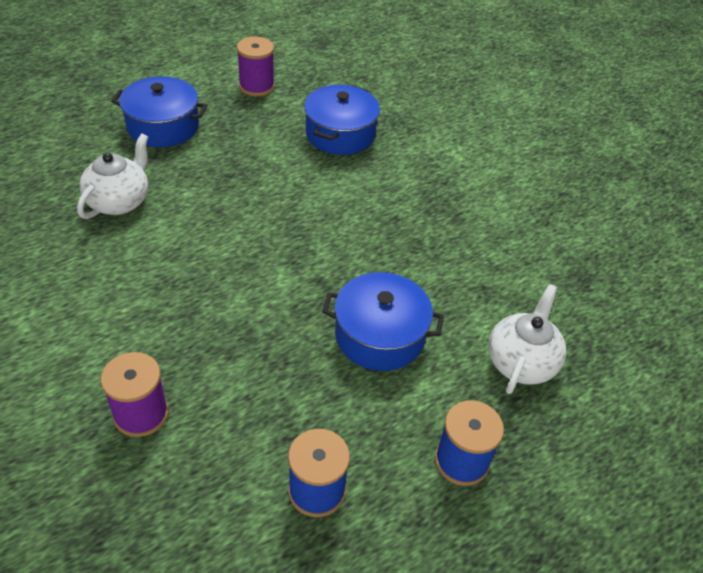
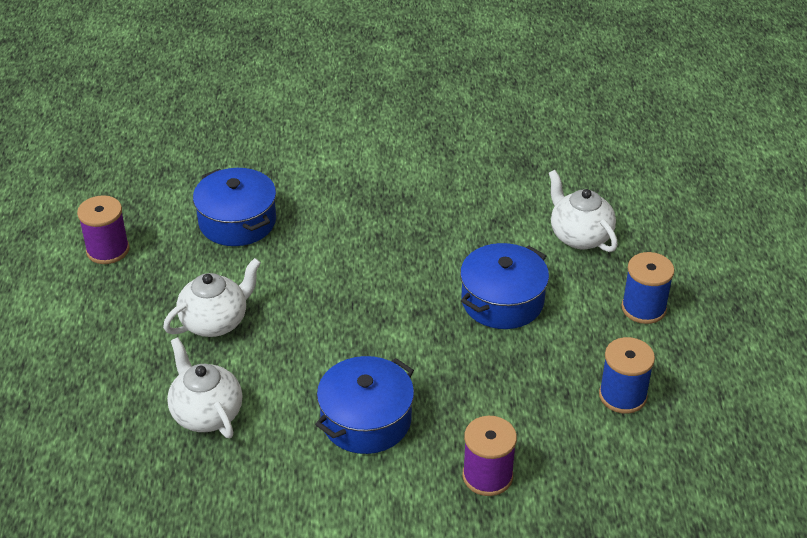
camera: 55 degrees left, 5 degrees down
(163, 126) = (112, 343): blue pot -> blue pot (366, 420)
(221, 167) = (215, 321): none -> white teapot

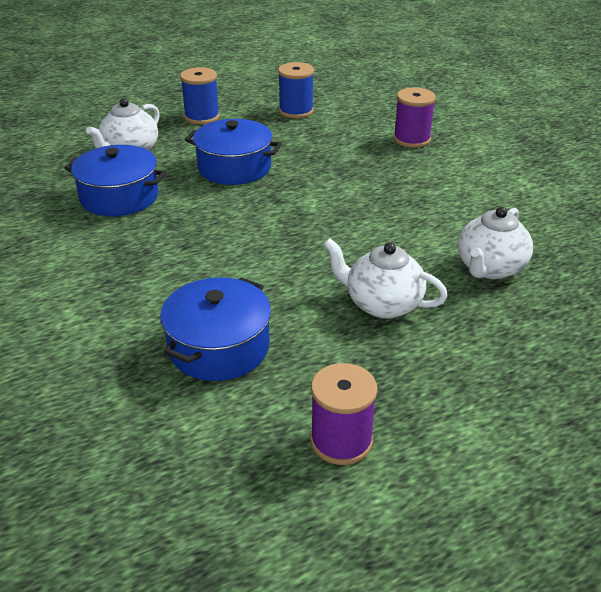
camera: 115 degrees left, 5 degrees down
(366, 420) = (413, 193): blue pot -> blue pot (119, 197)

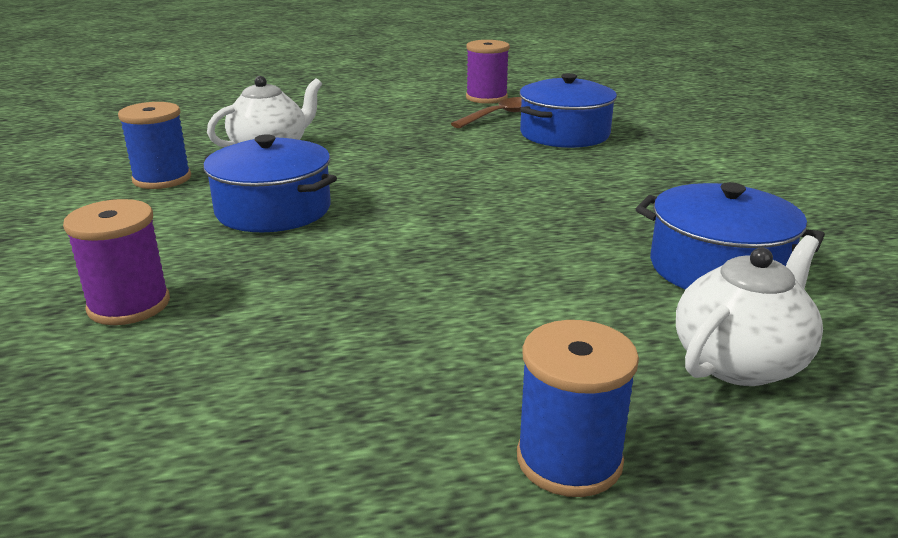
camera: 165 degrees left, 10 degrees down
(234, 167) = (511, 293): blue pot -> blue pot (273, 210)
(296, 111) = (294, 436): blue spool -> blue spool (162, 179)
(303, 383) = (500, 115): none -> brown spoon
(382, 304) = (403, 140): white teapot -> none

